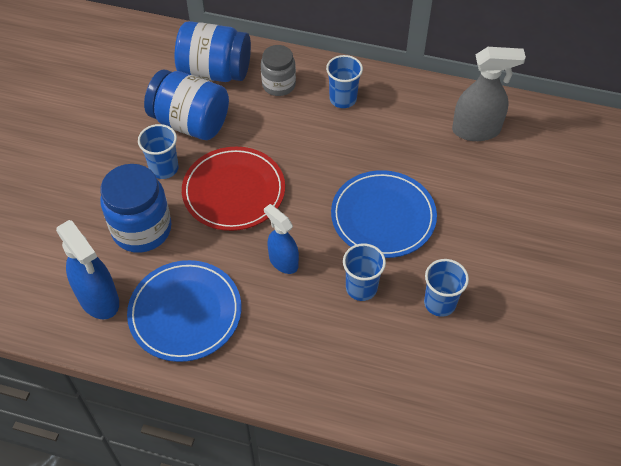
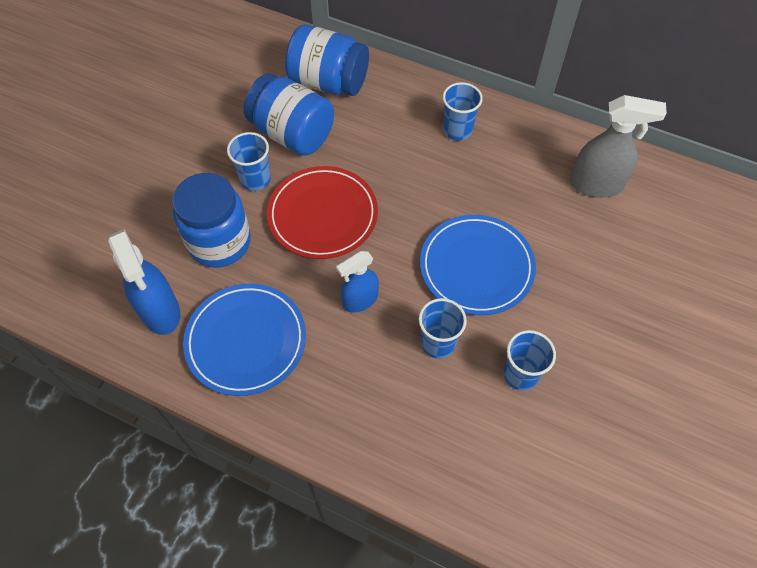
camera: 10 degrees right, 5 degrees up
(278, 85) = (392, 105): grey jar -> none
(283, 261) = (360, 300): blue spray bottle -> blue spray bottle turned 90 degrees counterclockwise

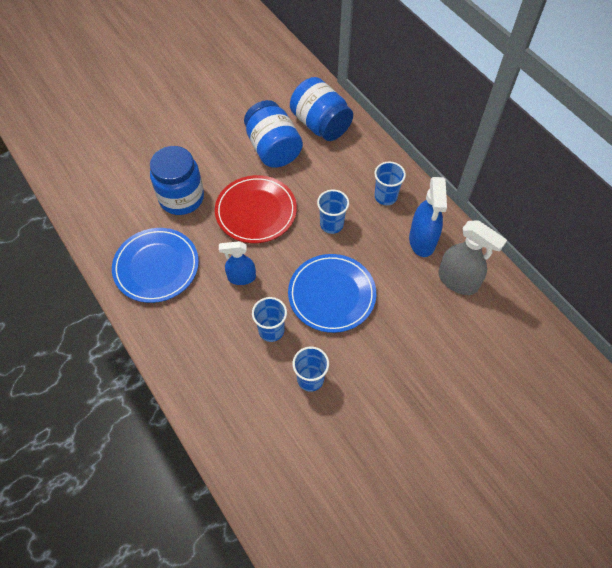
camera: 30 degrees right, 0 degrees up
(160, 311) = (120, 223): blue spray bottle -> blue spray bottle (422, 241)
(255, 179) = (230, 168): blue cup -> blue cup (331, 224)

